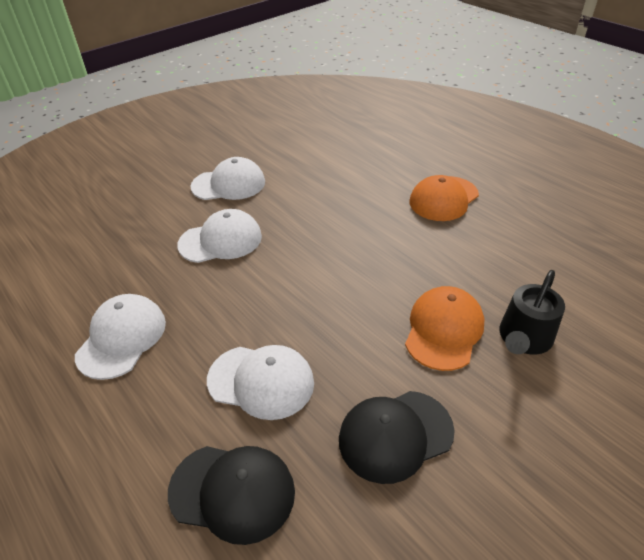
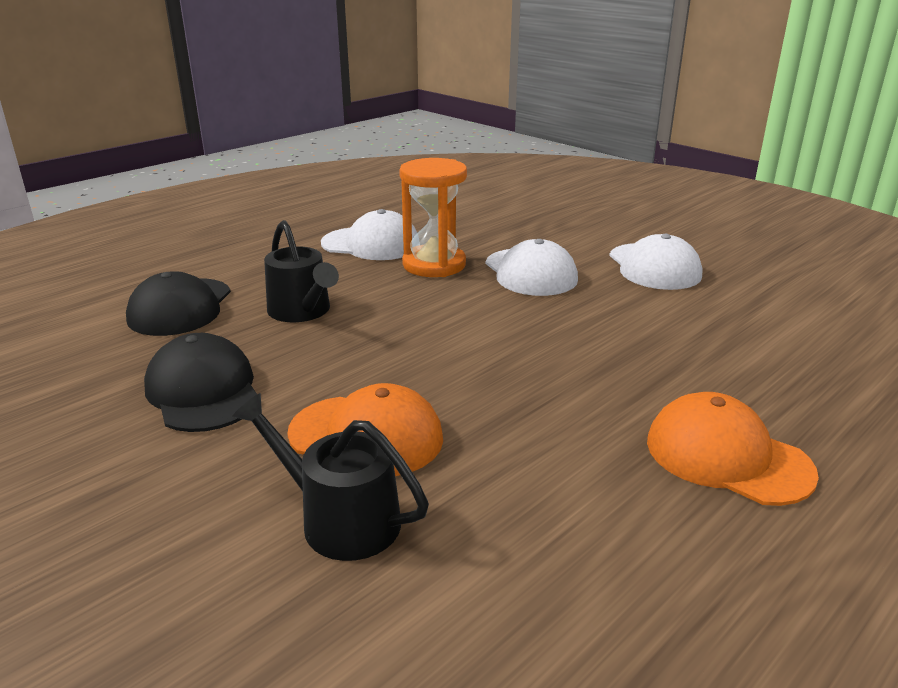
camera: 85 degrees right, 15 degrees down
(187, 293) = (434, 265): none -> orange hourglass
(261, 381) = (302, 311): white cap -> black watering can

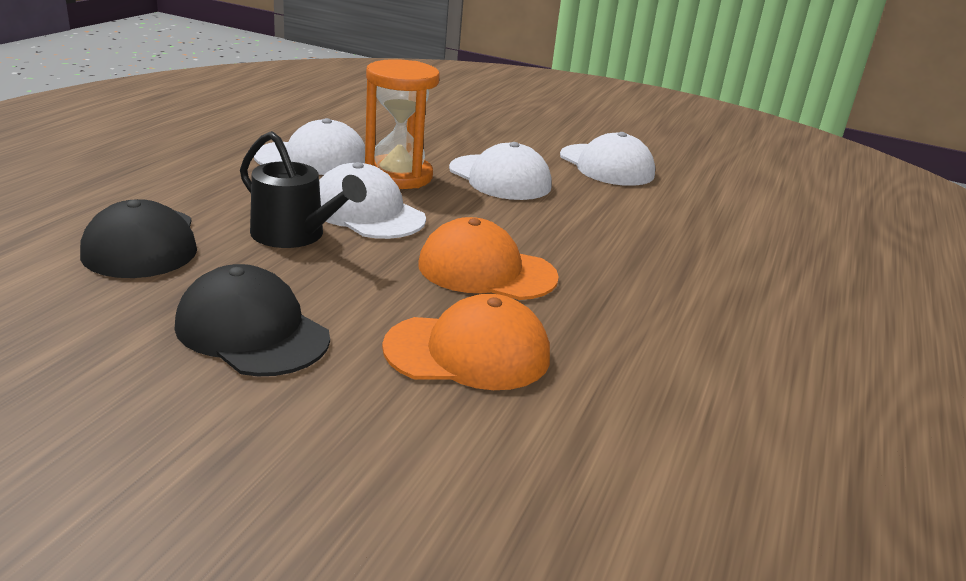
camera: 25 degrees left, 0 degrees up
(340, 520) = (508, 434): black watering can -> none
(379, 296) = (367, 212): none -> white cap
(727, 457) = (785, 324): orange cap -> orange cap (486, 271)

